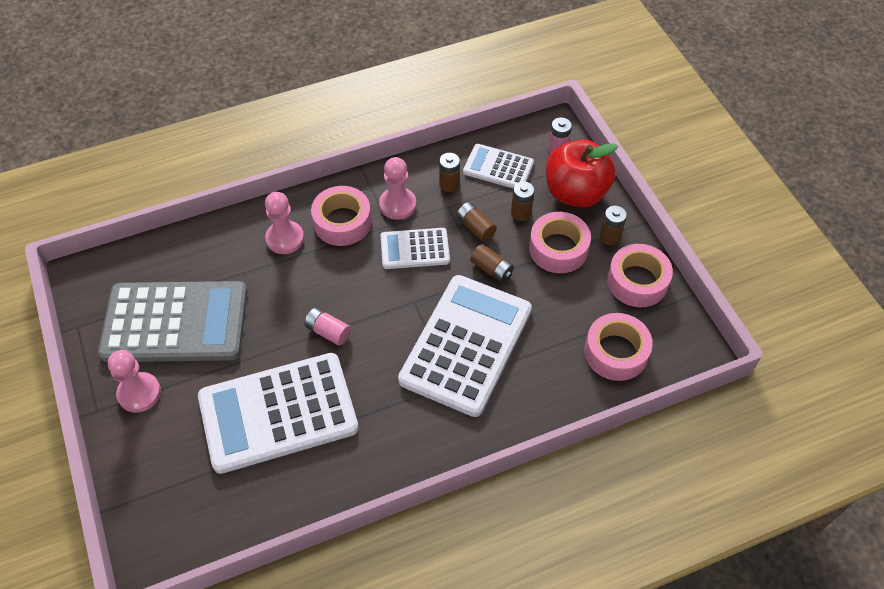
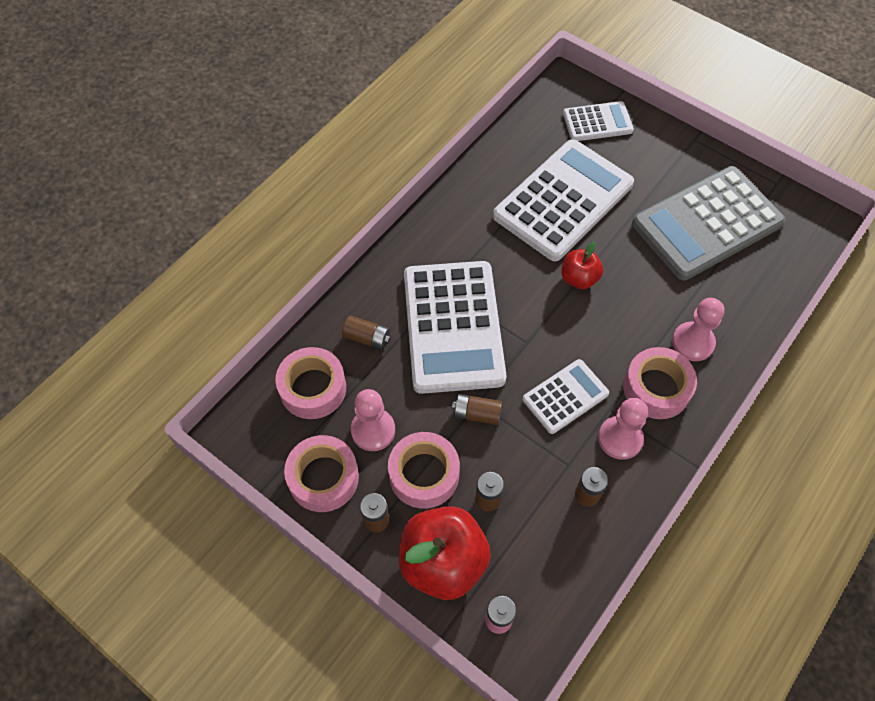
camera: 150 degrees right, 5 degrees up
(139, 393) = (677, 164): pink pawn -> pink pawn (373, 430)
(328, 332) = (579, 278): pink battery -> red apple
(475, 227) = (523, 454): brown battery -> brown battery (367, 338)
(498, 167) = (550, 549): white calculator -> white calculator (597, 122)

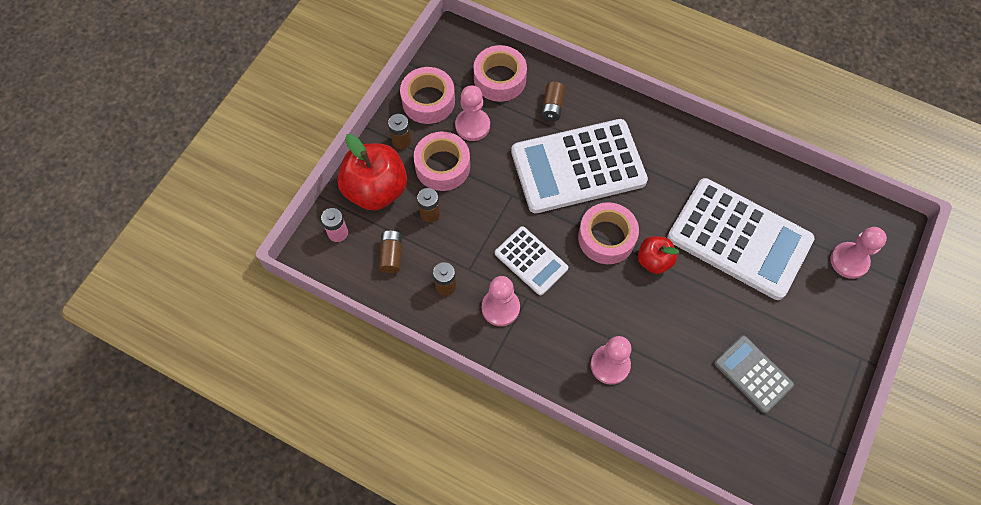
camera: 80 degrees right, 5 degrees up
(477, 414) = (501, 196): brown battery -> brown battery (391, 255)
(597, 122) = (849, 261): white calculator -> pink pawn
(656, 388) = (555, 335): pink tape -> pink tape (606, 237)
(707, 223) = (753, 374): grey calculator -> grey calculator, size x0.52

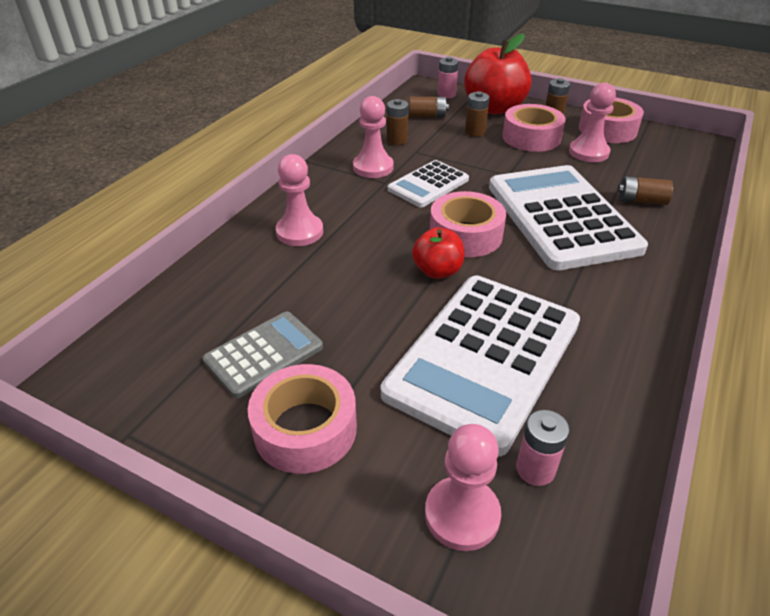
camera: 90 degrees right, 25 degrees down
(499, 79) = (661, 168): pink tape -> pink tape (305, 429)
(816, 223) = (535, 469): none -> pink battery

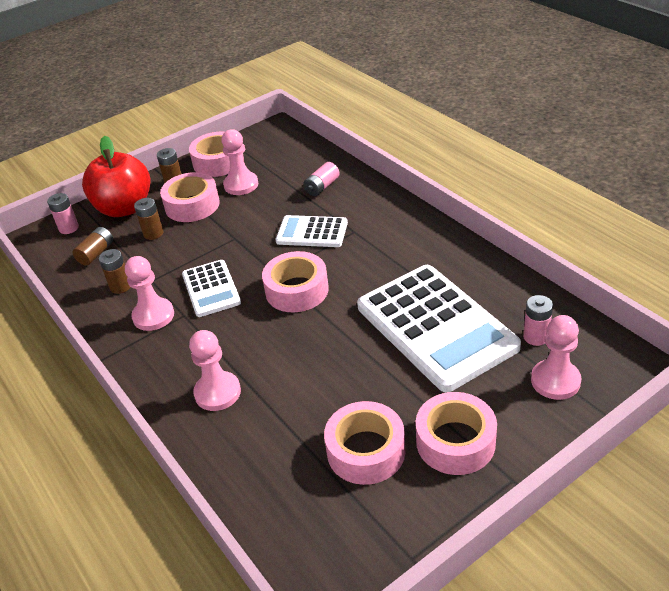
camera: 60 degrees left, 0 degrees up
(264, 354) = (366, 451): grey calculator -> pink tape
(437, 271) = (330, 320): red apple -> none
(561, 217) = (312, 232): white calculator -> white calculator, size x0.52
(641, 201) = (322, 187): brown battery -> pink battery

